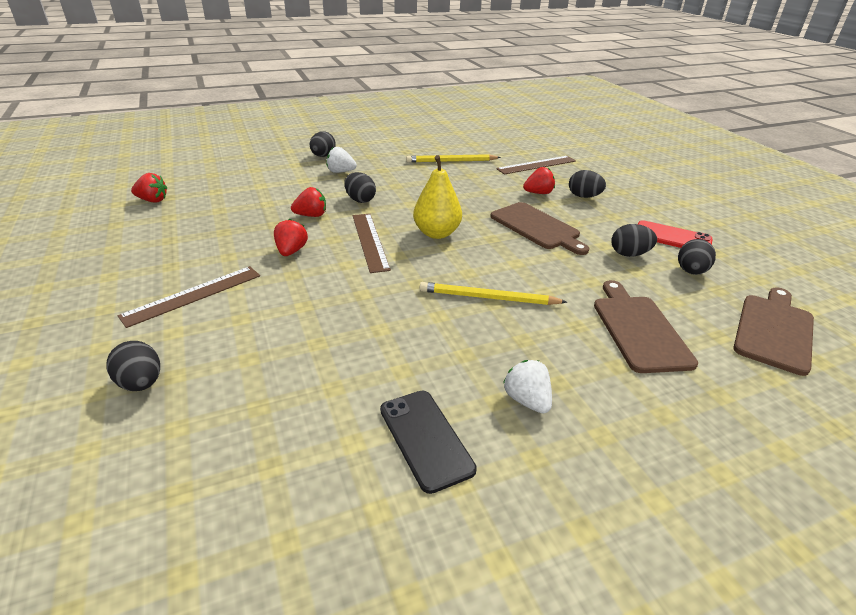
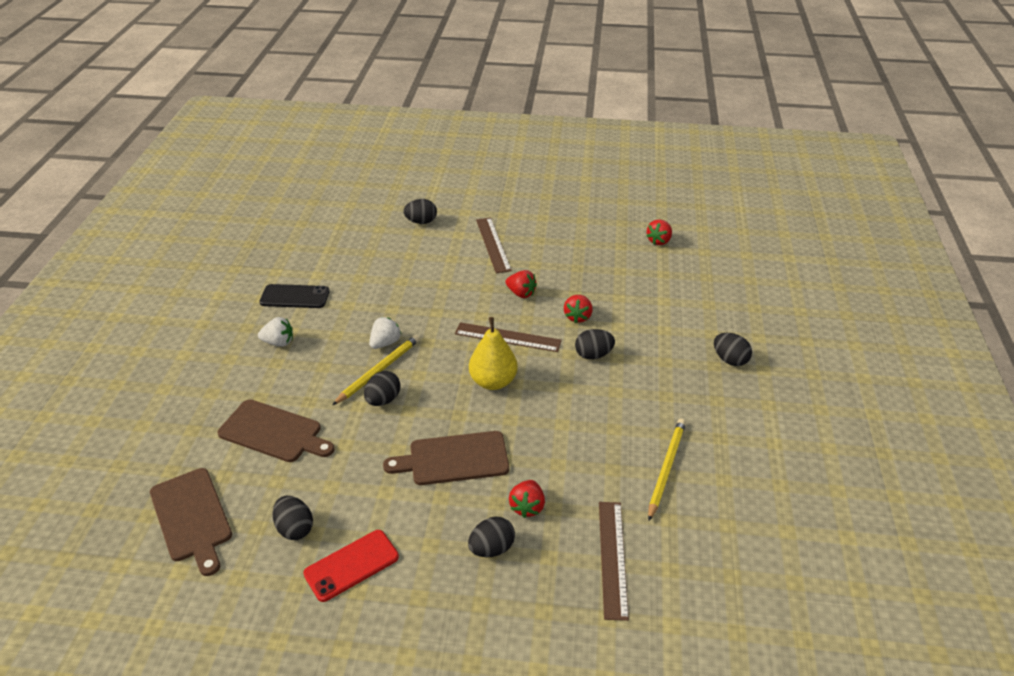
camera: 120 degrees right, 5 degrees up
(340, 172) = (674, 361): white strawberry -> white strawberry (385, 343)
(629, 254) = (357, 501): black egg -> black egg (383, 400)

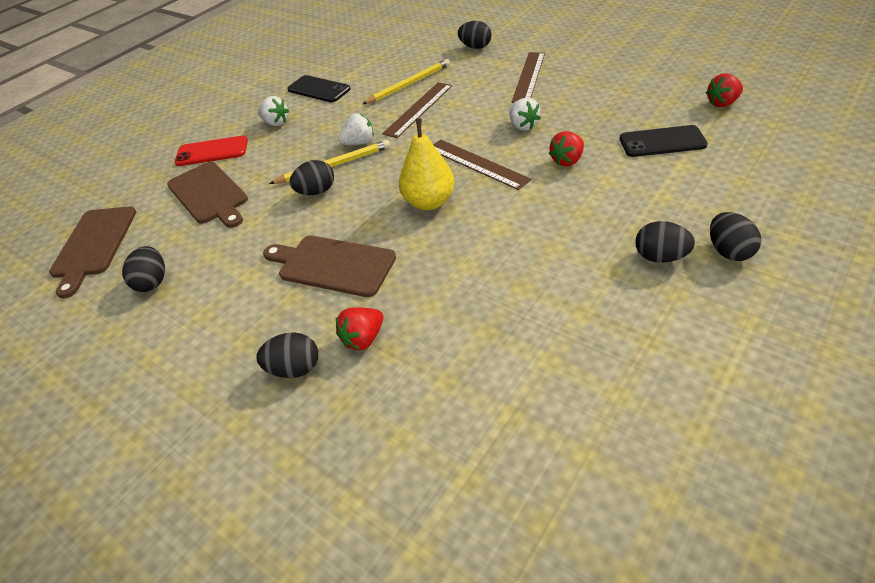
camera: 35 degrees right, 5 degrees up
(351, 565) = (165, 333): red phone -> red phone (212, 152)
(521, 293) = (523, 126): red strawberry -> white strawberry
(593, 355) = (556, 203): black egg -> black egg (660, 257)
(612, 558) = (409, 434): brown ruler -> brown ruler (418, 109)
(637, 284) = (662, 142): none -> black phone
(666, 468) = (551, 353): yellow pencil -> yellow pencil (409, 84)

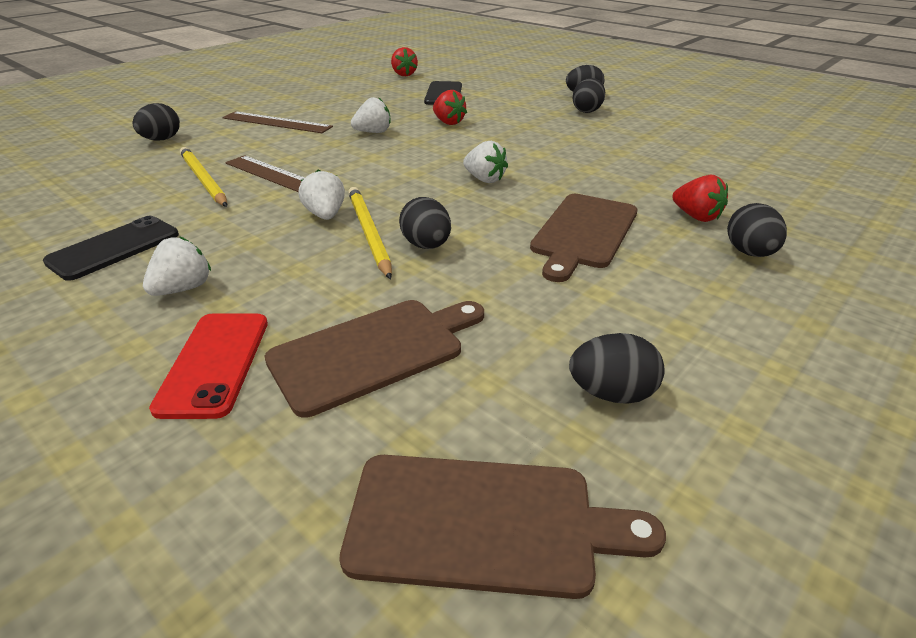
camera: 90 degrees left, 10 degrees down
(429, 202) = (484, 179): yellow pear -> white strawberry
(477, 164) = (427, 155): brown ruler -> none

